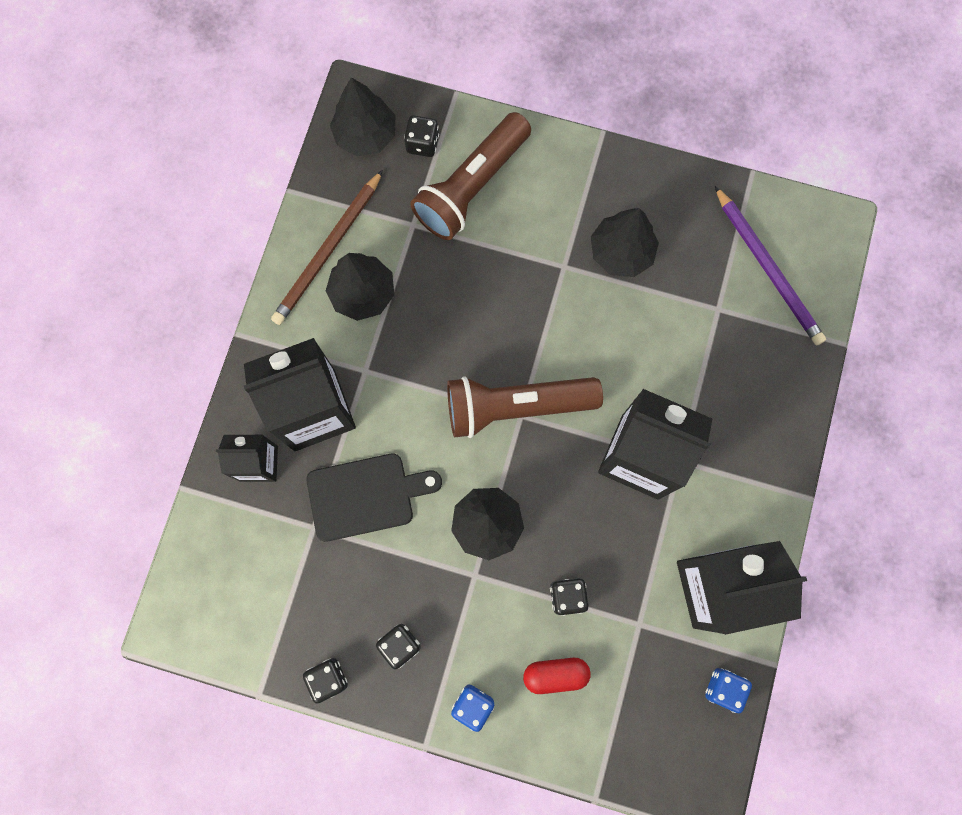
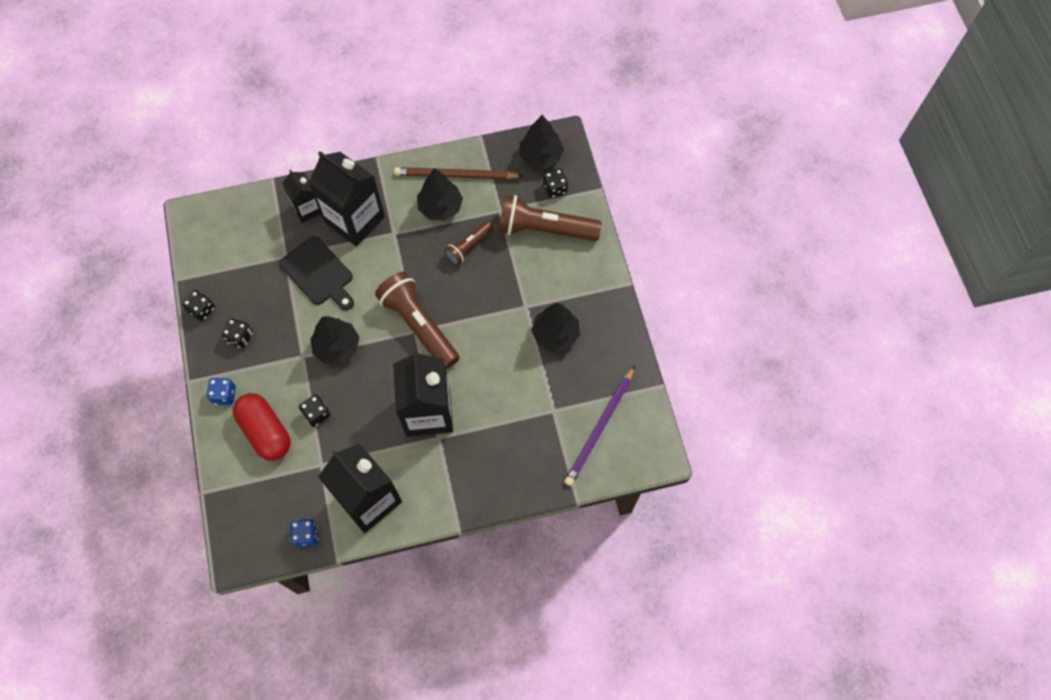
camera: 60 degrees right, 10 degrees down
(441, 289) = (468, 247): none -> brown flashlight
(555, 674) = (266, 431): red capsule -> red capsule, size x1.66

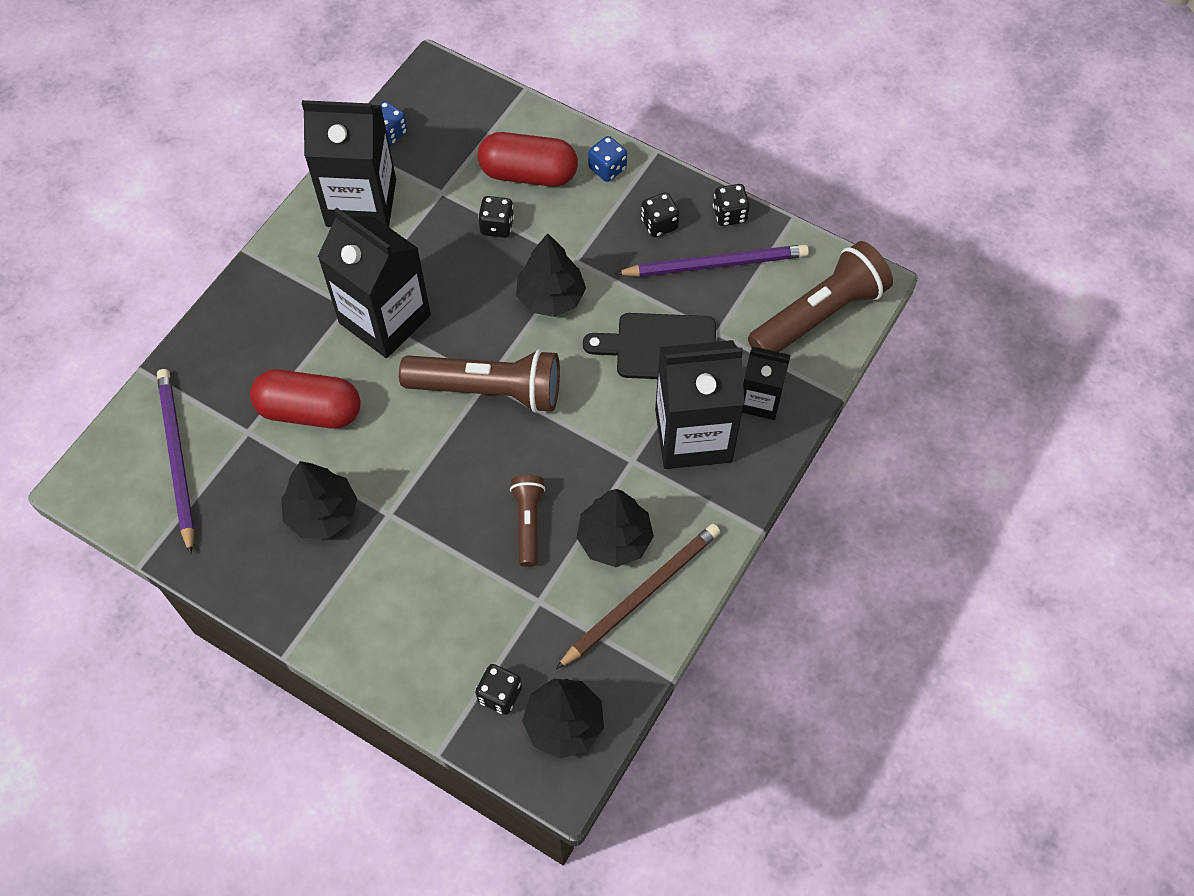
camera: 135 degrees right, 5 degrees down
(242, 290) = (716, 264): none -> purple pencil
(513, 394) = (310, 410): none -> red capsule
(544, 229) = (459, 627): brown flashlight -> brown flashlight (819, 315)

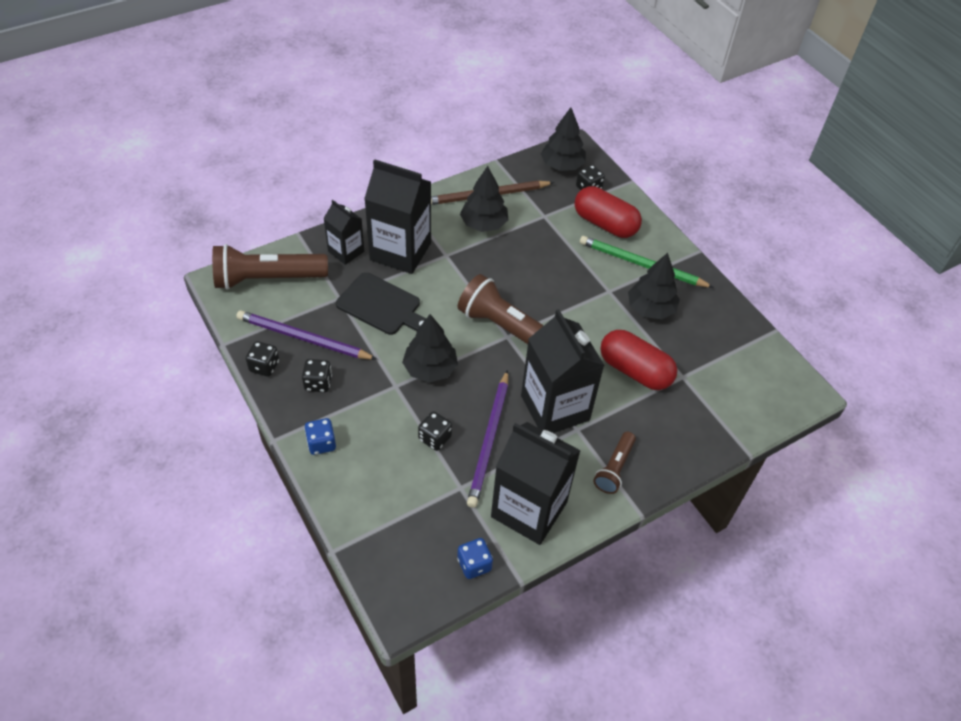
camera: 155 degrees left, 10 degrees down
(177, 458) = (736, 381): purple pencil -> purple pencil (489, 440)
(361, 583) = (641, 264): none -> green pencil
(528, 174) = (384, 469): red capsule -> red capsule (605, 224)
(528, 523) = (528, 252): brown flashlight -> brown flashlight (614, 468)

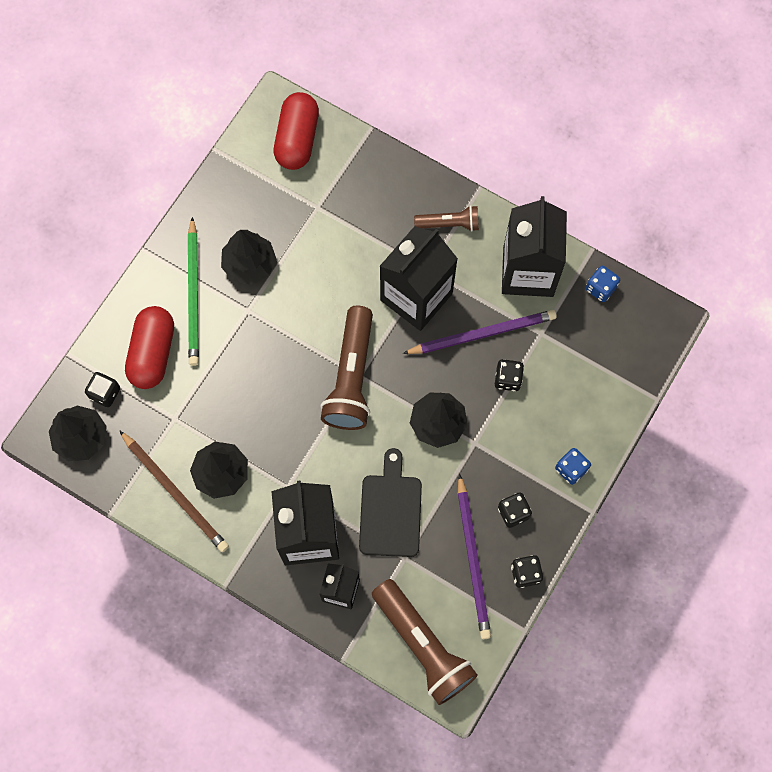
camera: 115 degrees left, 20 degrees up
(635, 371) = (335, 248): red capsule -> red capsule (297, 139)

